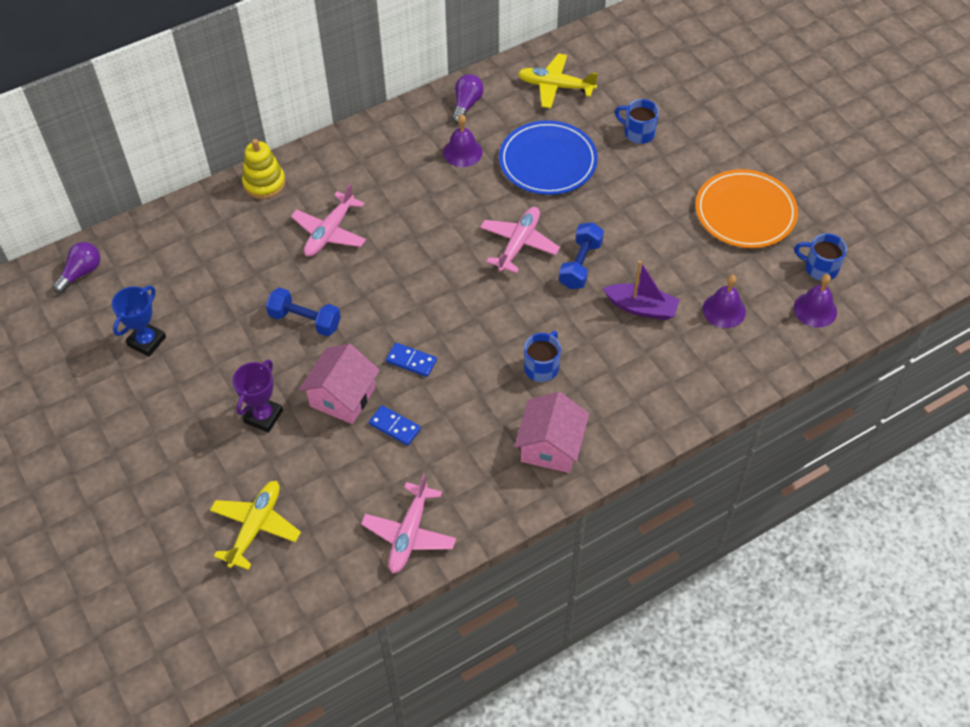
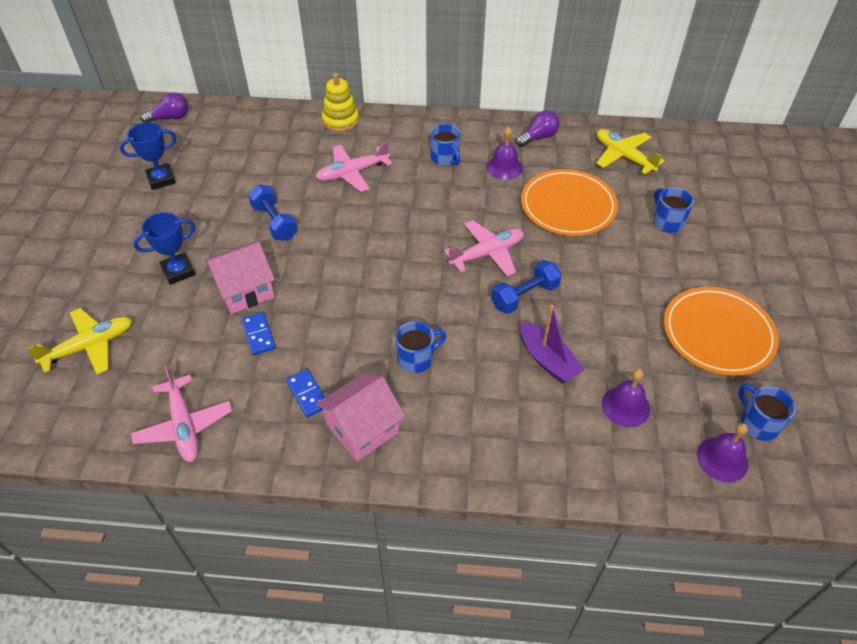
camera: 35 degrees right, 5 degrees down
(263, 416) = (178, 271): purple trophy -> blue trophy
(402, 171) = (445, 158): none -> blue mug
(409, 534) = (184, 426): pink plane -> pink plane turned 75 degrees counterclockwise
(411, 361) = (319, 294): blue domino -> blue domino (307, 394)
(548, 161) = (568, 206): blue plate -> orange plate

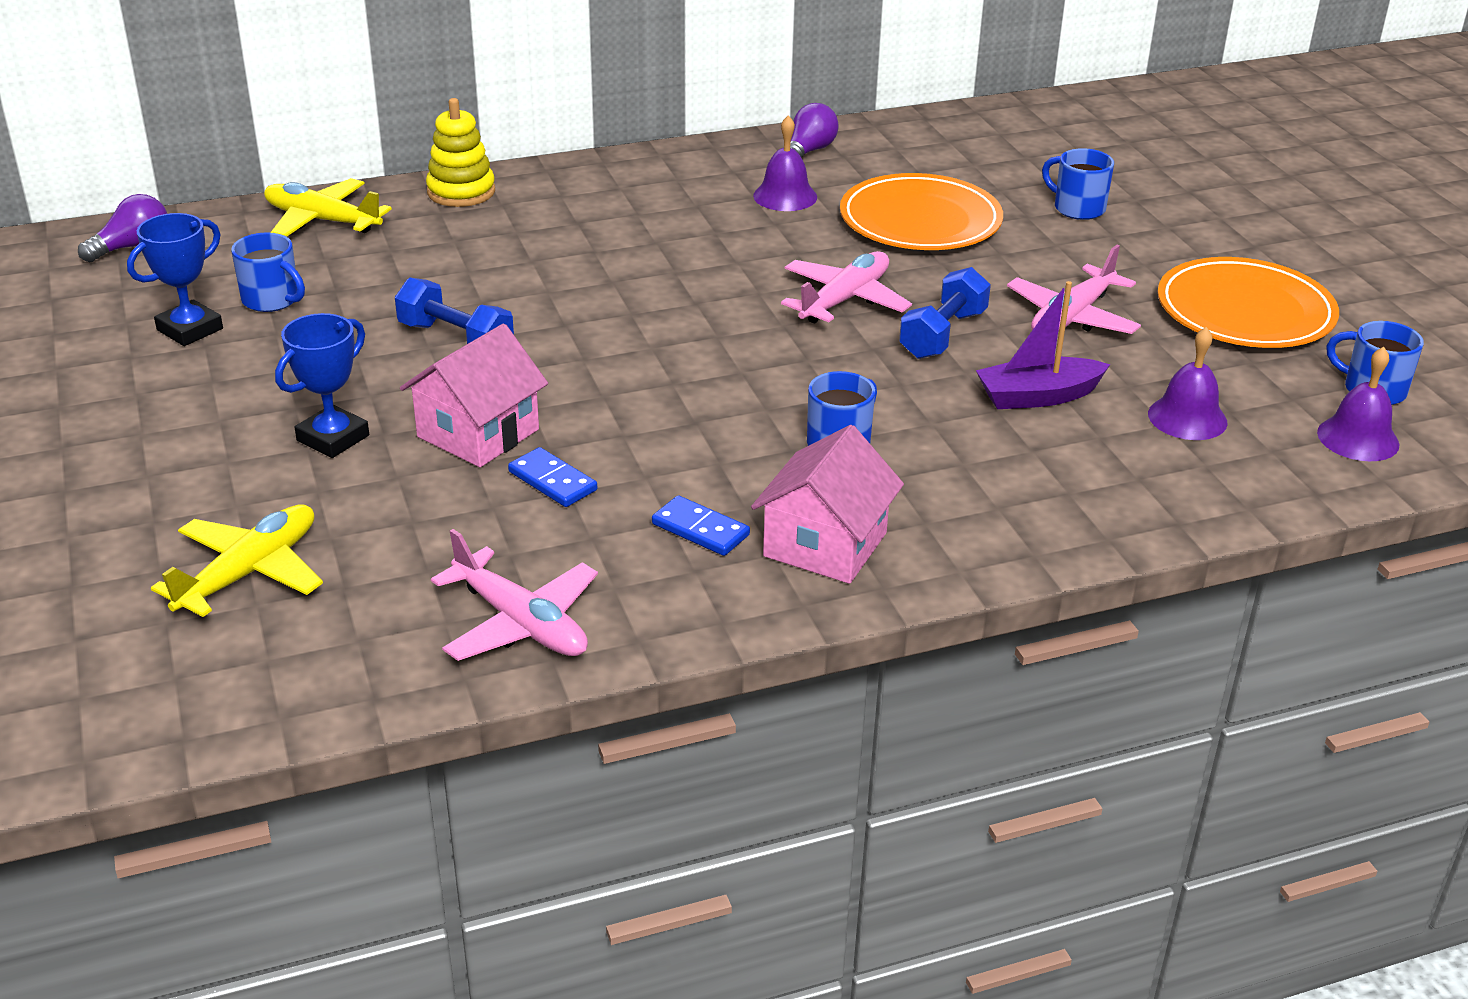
camera: 25 degrees left, 15 degrees down
(352, 173) = (539, 252): pink plane -> pink plane (1071, 317)
(445, 158) = (681, 204): blue mug -> blue mug (272, 300)
(548, 360) = (1038, 396): purple boat -> purple boat turned 135 degrees clockwise
(623, 156) = (954, 149): yellow plane -> yellow plane (322, 220)

